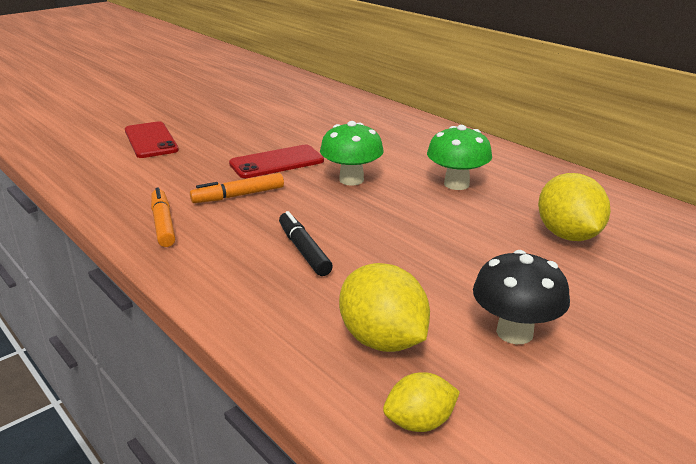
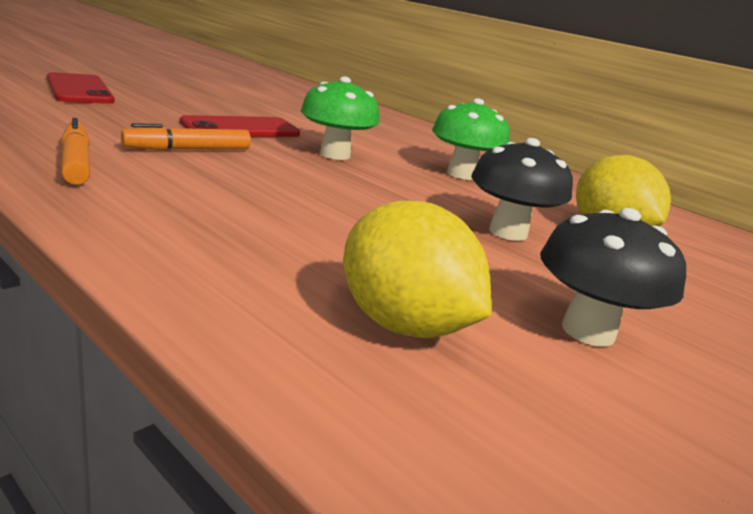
camera: 10 degrees left, 5 degrees down
(304, 251) = (277, 212): black marker -> none
(419, 422) = (487, 451): yellow lemon -> none
(480, 245) = (508, 232): none -> black mushroom

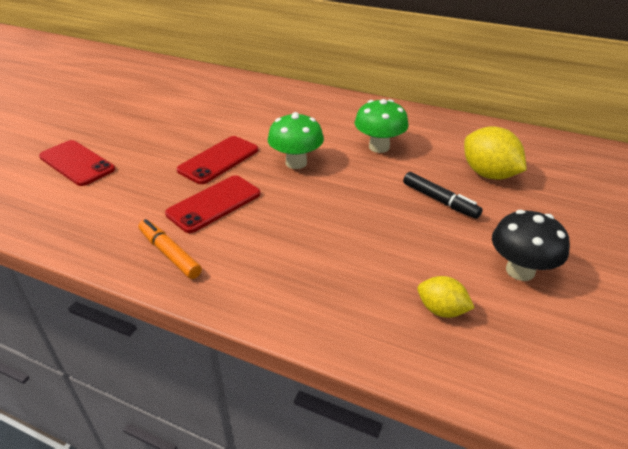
camera: 15 degrees left, 15 degrees up
(189, 150) = (214, 204): orange marker -> red phone
(403, 325) = (441, 310): yellow lemon -> yellow lemon, size x0.59
(508, 232) = (439, 200): black mushroom -> black marker

